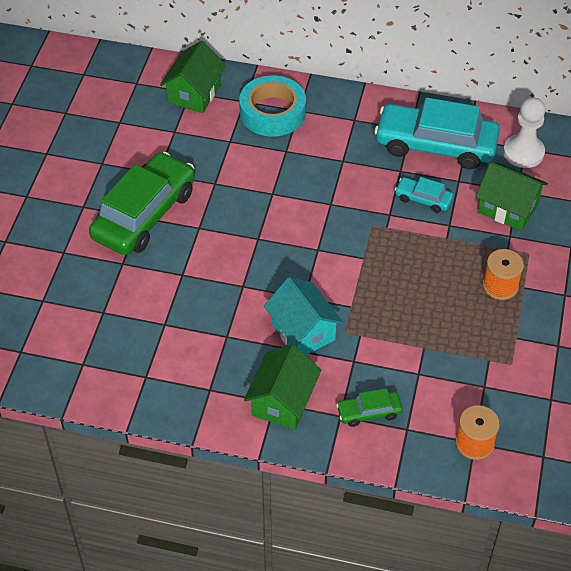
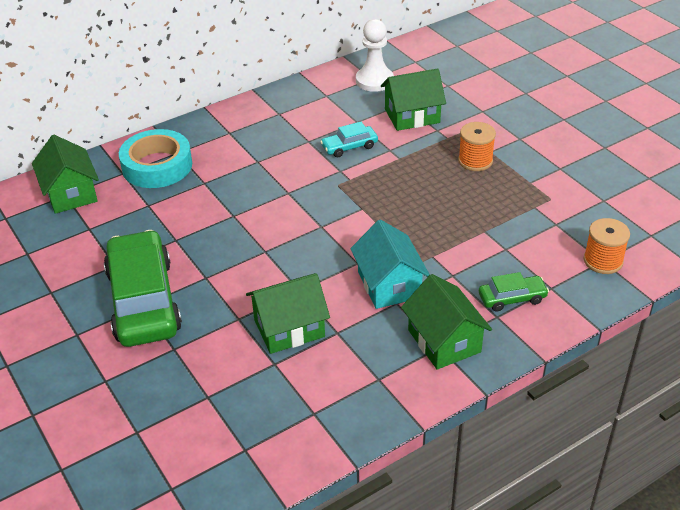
camera: 45 degrees left, 10 degrees down
(202, 308) = (289, 328): none -> green house
(303, 331) = (389, 284): turquoise house -> turquoise house turned 60 degrees clockwise
(369, 412) = (512, 298): green car -> green car turned 135 degrees counterclockwise
(435, 145) = (310, 112): turquoise car -> none

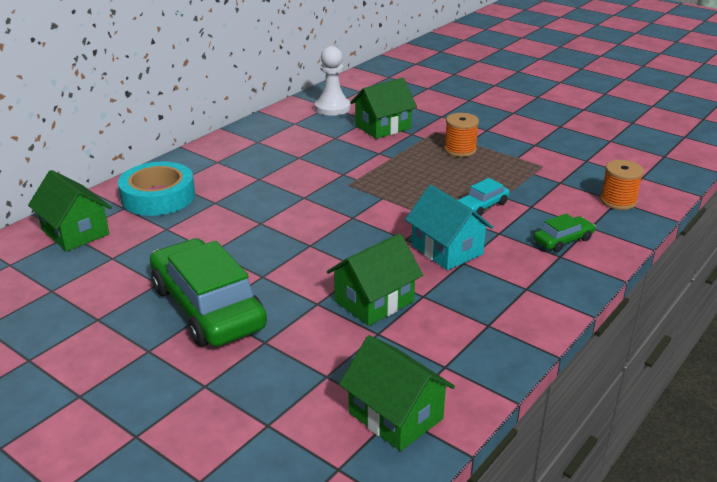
camera: 20 degrees left, 10 degrees down
(349, 147) = (340, 156): turquoise car -> turquoise car (482, 206)
(444, 341) = (527, 283): green house -> green house (395, 416)

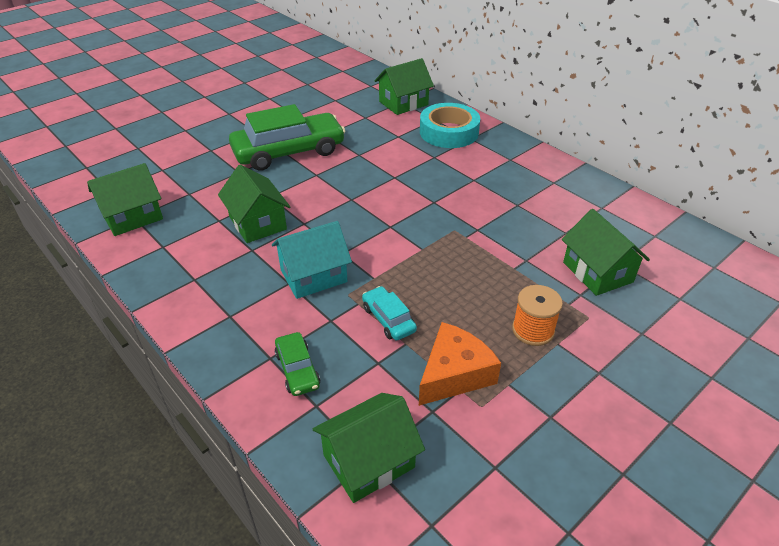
camera: 100 degrees right, 10 degrees up
(332, 108) = (650, 238): white pawn -> none
(521, 176) = (454, 374): none -> orange cheese
(618, 201) = (369, 461): orange spool -> green house

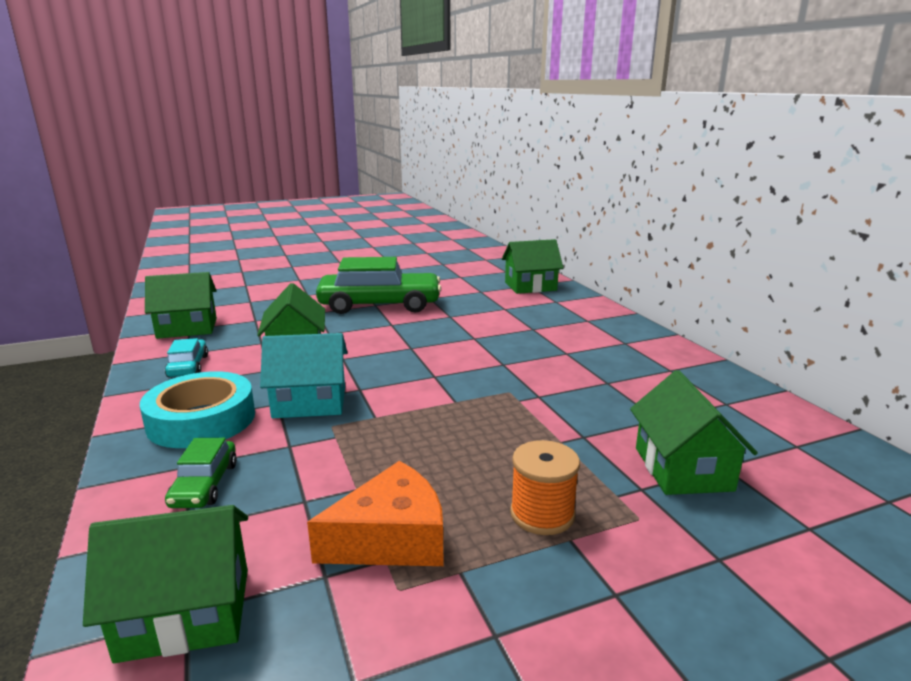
camera: 20 degrees right, 20 degrees down
(388, 319) = (357, 459): turquoise car -> turquoise car (188, 366)
(449, 132) = (565, 312): turquoise tape -> turquoise tape (201, 420)

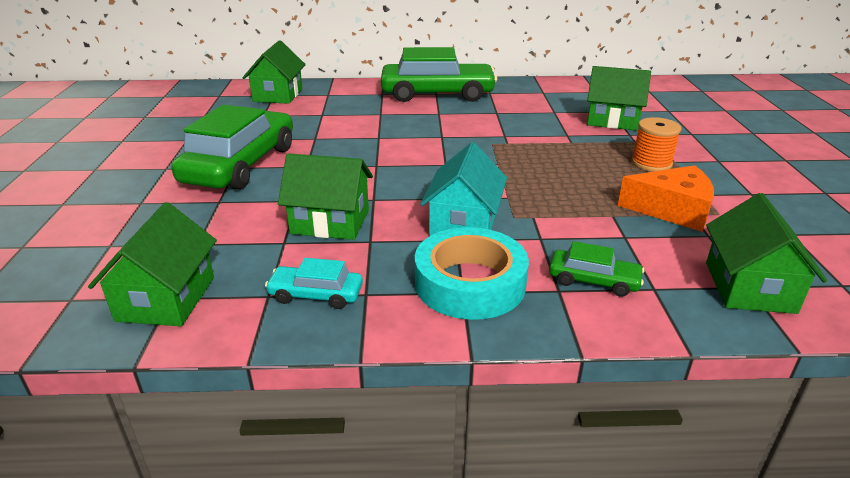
camera: 70 degrees left, 10 degrees up
(391, 538) = (672, 210): orange cheese -> orange cheese turned 105 degrees clockwise
(623, 343) = (437, 94): none -> green car

